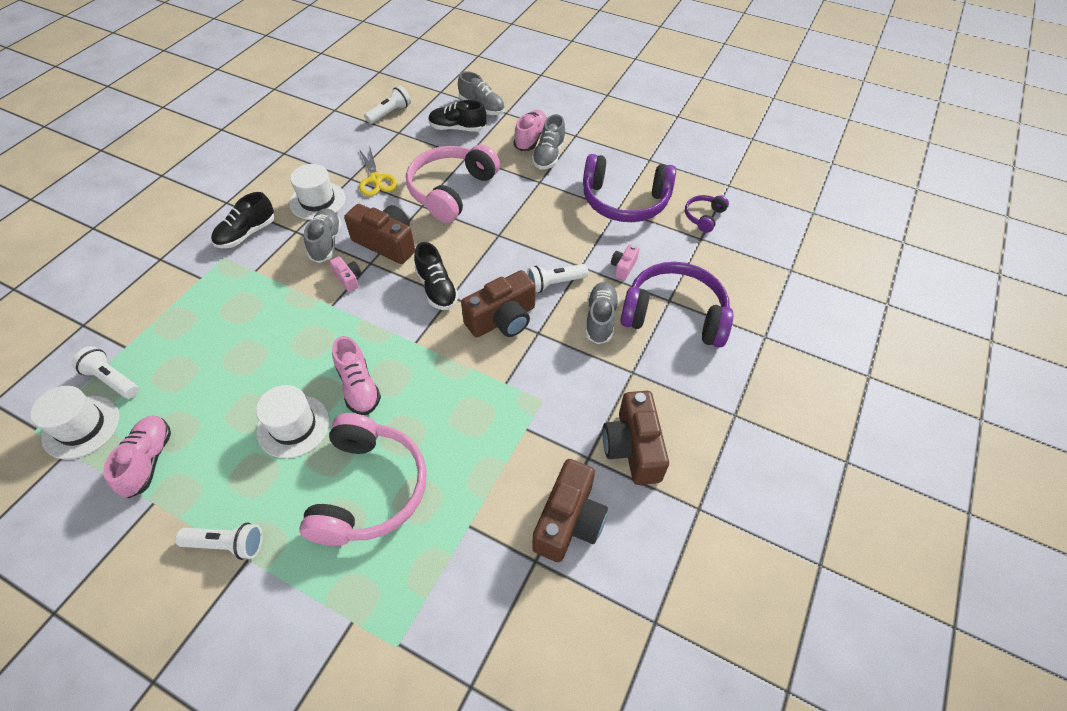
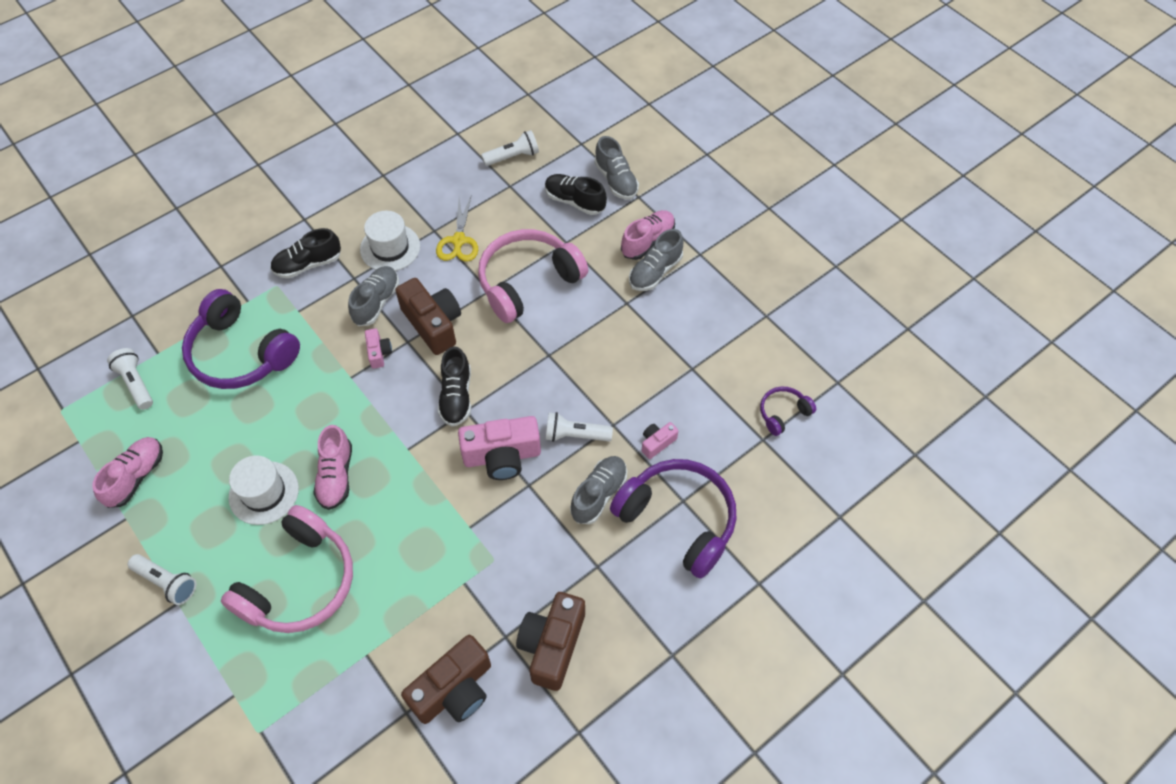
camera: 25 degrees right, 5 degrees up
(81, 427) = (96, 421): white hat -> none
(502, 319) = (502, 456): brown camera -> pink camera
(624, 201) = (706, 361): purple headphones -> purple headphones (241, 353)

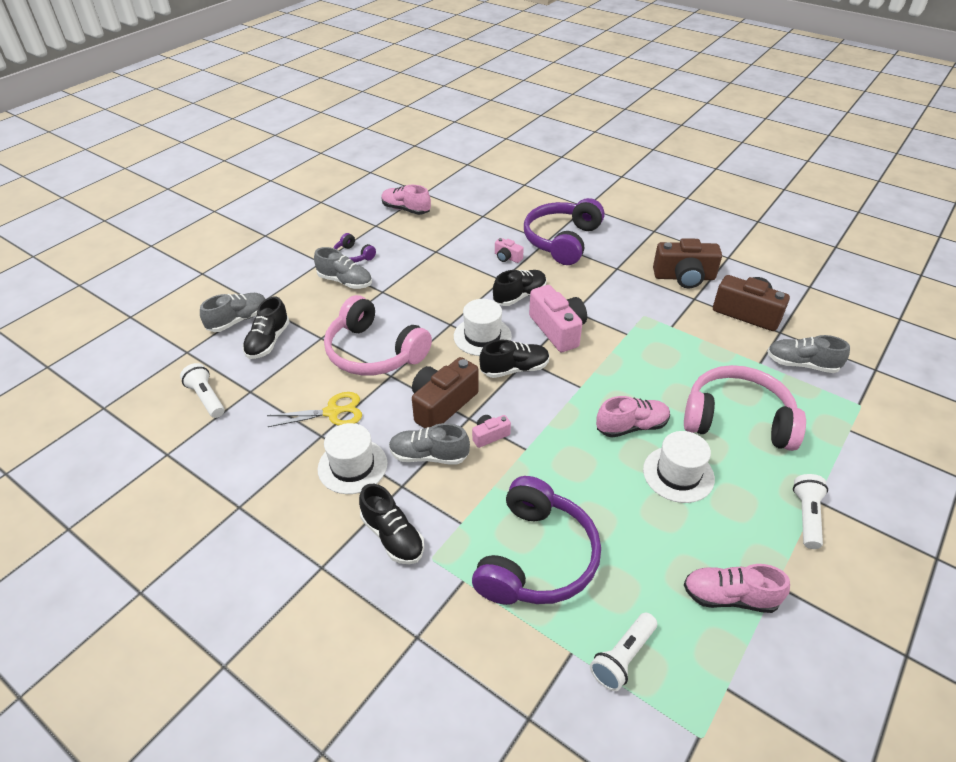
camera: 105 degrees left, 15 degrees down
(518, 380) = (482, 336): none -> white hat
(575, 435) = (519, 296): white flashlight -> black shoe
(599, 494) = (563, 276): grey shoe -> grey shoe (801, 364)
(647, 241) = (312, 290): pink shoe -> pink shoe (406, 209)
(783, 413) = (458, 210): purple headphones -> purple headphones (353, 256)

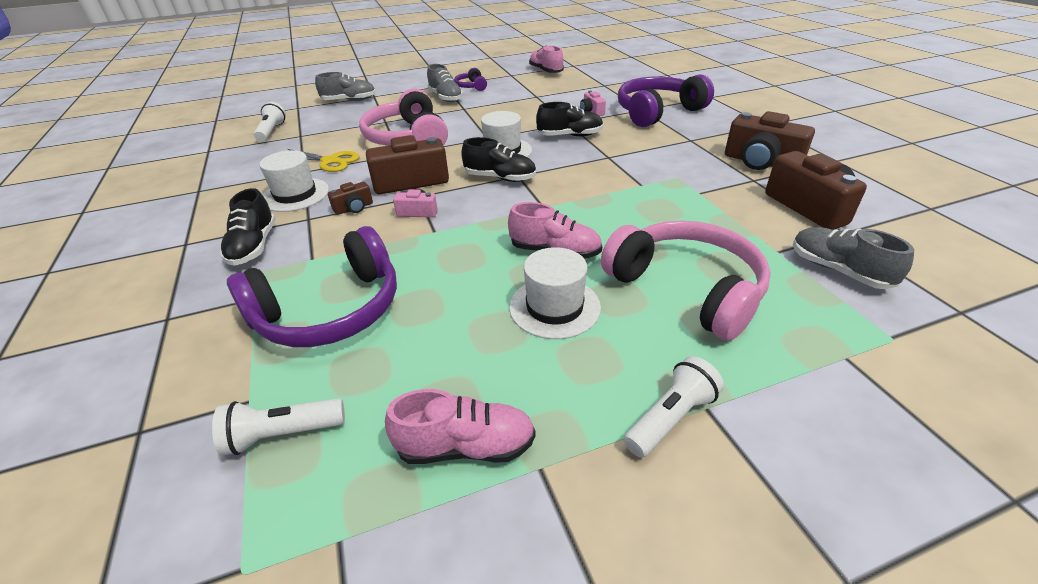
camera: 35 degrees right, 5 degrees down
(268, 341) = (350, 115): black shoe -> none
(429, 456) = (354, 208): grey shoe -> brown camera
(558, 330) = (575, 164): pink camera -> none
(729, 597) = (466, 446): pink shoe -> pink shoe turned 135 degrees clockwise

